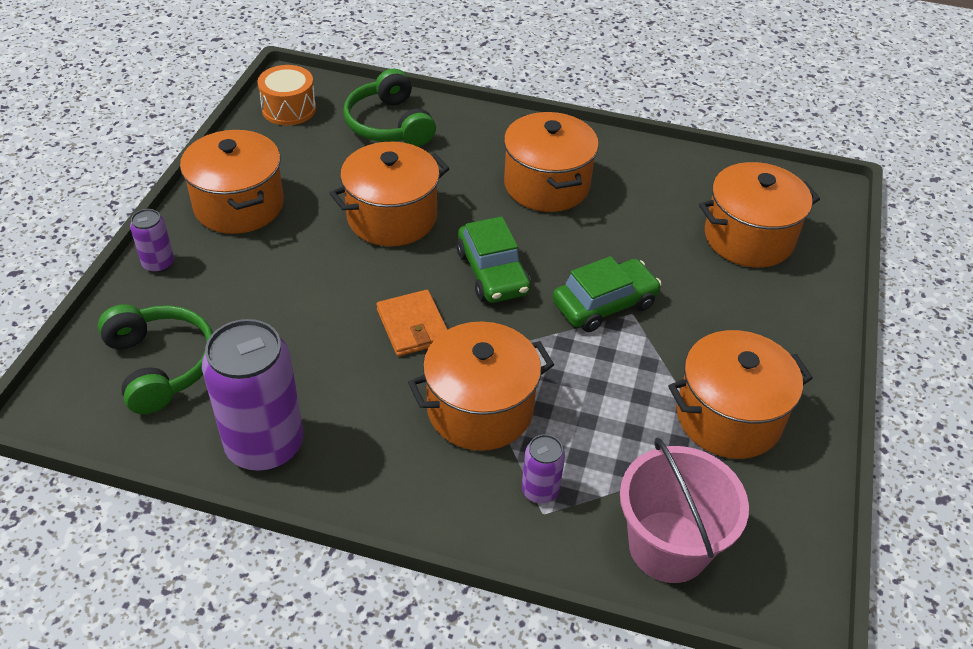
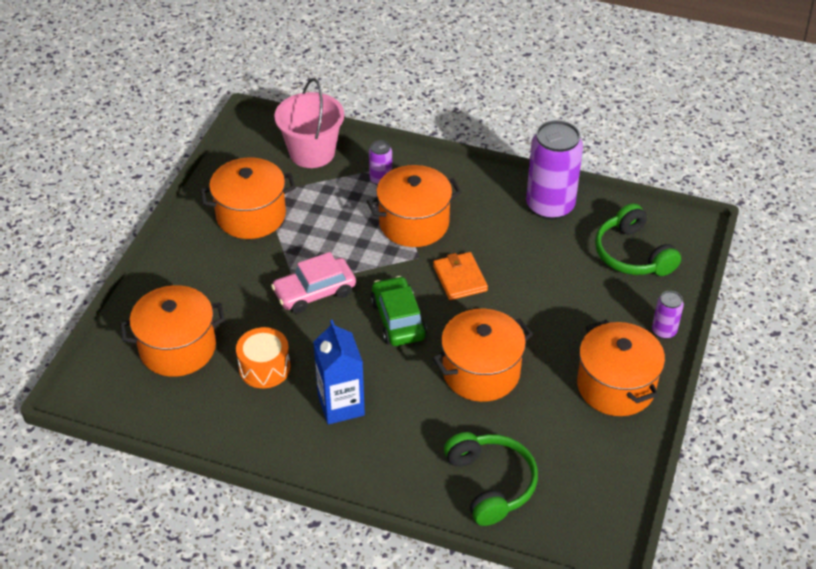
camera: 175 degrees left, 0 degrees up
(289, 109) = (597, 507): orange drum -> orange drum (264, 368)
(547, 185) = (341, 405): orange pot -> blue carton
(604, 304) = (314, 292): green car -> pink car

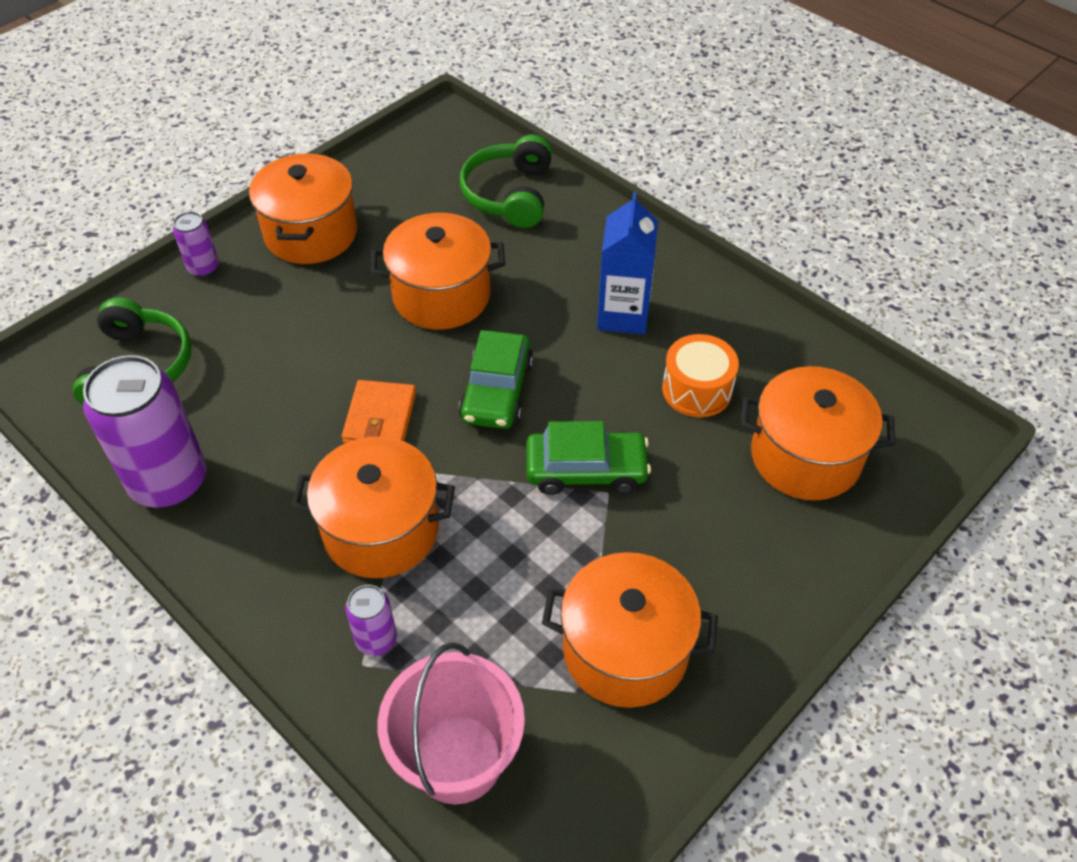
camera: 155 degrees left, 5 degrees up
(314, 292) = (586, 470): pink car -> green car

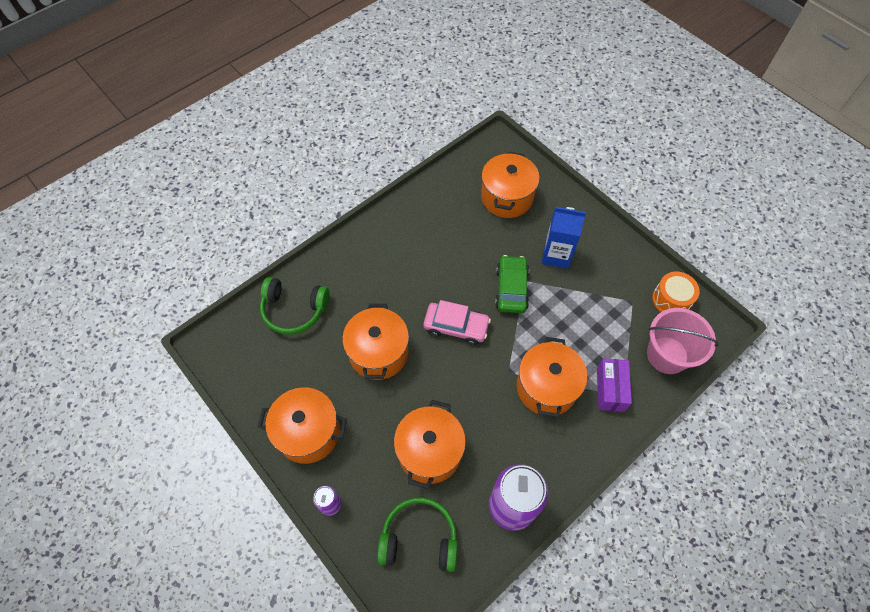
camera: 85 degrees left, 10 degrees up
(376, 639) = (610, 389): purple can -> purple box
(380, 417) = (471, 388): orange wallet -> none
(497, 391) = (456, 327): green car -> pink car
(623, 315) = (406, 260): blue carton -> blue carton (556, 255)
(625, 650) = (611, 283): orange pot -> orange pot (429, 451)
(697, 389) = (462, 234): orange drum -> orange drum (671, 300)

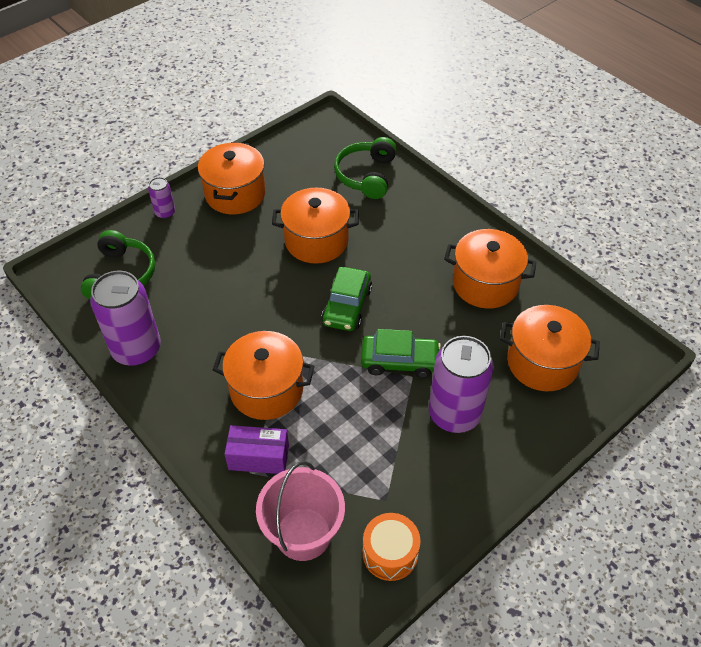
camera: 90 degrees right, 10 degrees down
(429, 451) = (204, 283): orange pot -> orange pot (485, 284)
(456, 327) = (347, 306): pink car -> green car
(556, 255) = (454, 414): blue carton -> purple can

